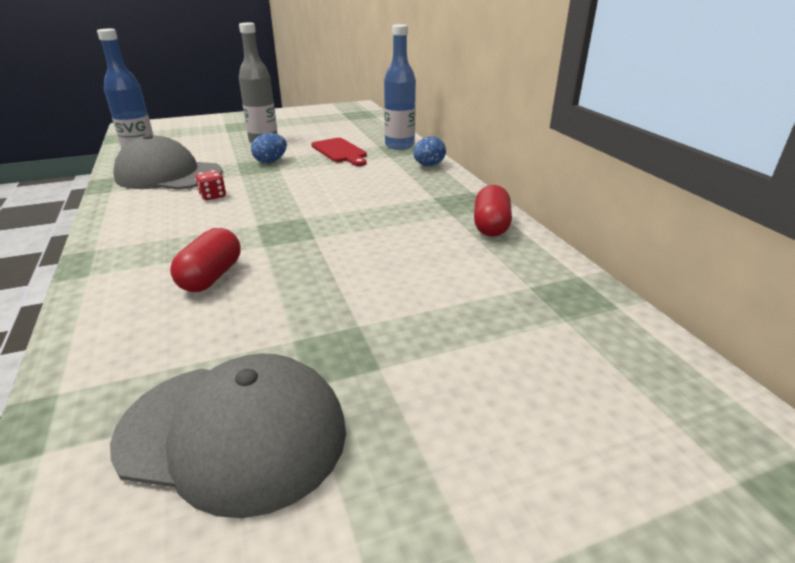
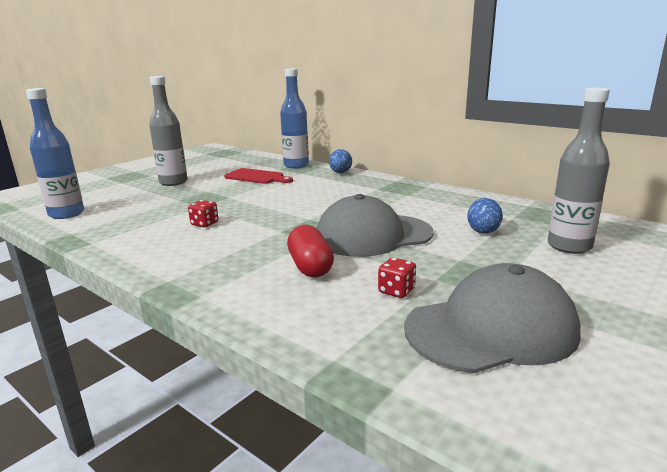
camera: 30 degrees left, 10 degrees down
(168, 175) = (129, 220): grey cap -> grey cap (373, 235)
(232, 339) = (396, 291): none -> red dice
(271, 161) = (209, 193): blue egg -> blue egg (483, 230)
(491, 226) = (441, 195): red capsule -> none
(524, 359) = (569, 246): none -> grey bottle

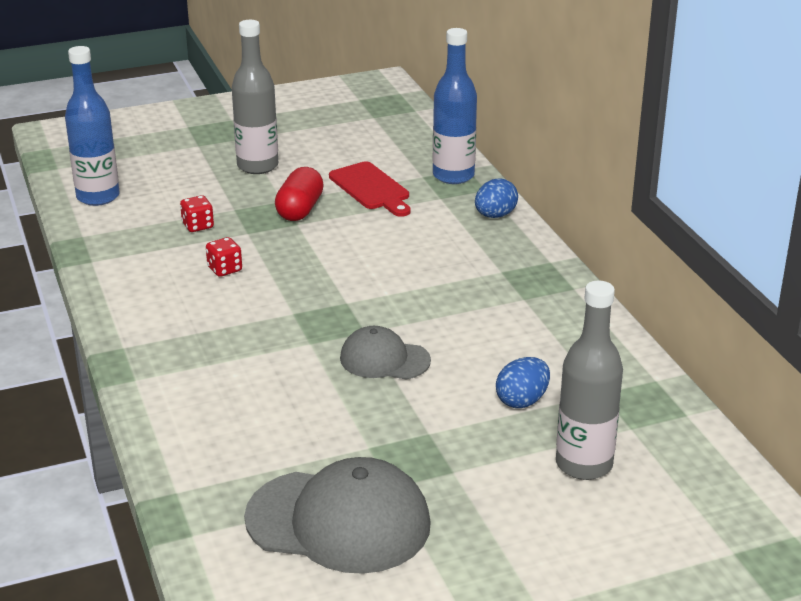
camera: 30 degrees right, 10 degrees up
(310, 267) = (266, 381): red capsule -> red capsule (300, 210)
(373, 235) = (384, 359): grey cap -> grey cap, size x0.57
(396, 291) = (311, 446): red dice -> red dice (198, 226)

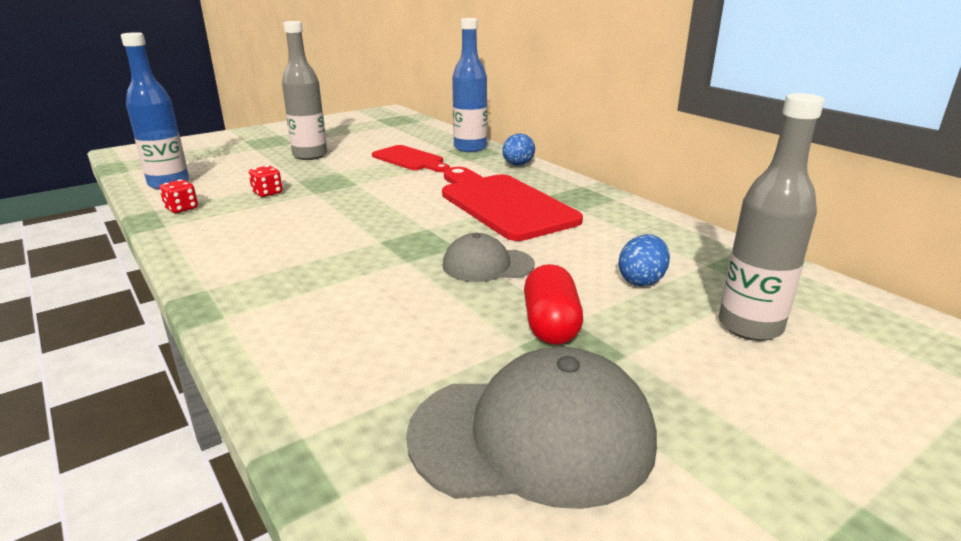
camera: 15 degrees left, 5 degrees down
(224, 269) = (301, 218): red dice -> red dice (181, 208)
(300, 210) = (356, 175): red capsule -> red capsule (551, 325)
(443, 279) = (503, 204): none -> red cutting board

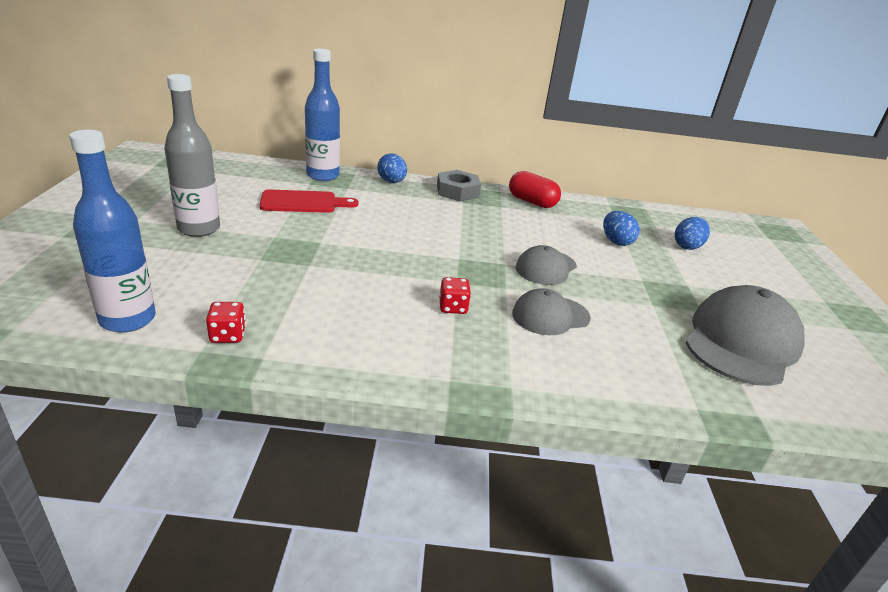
camera: 55 degrees left, 5 degrees up
(267, 193) = (267, 282): red dice -> red dice (453, 307)
(386, 296) = (550, 316): none -> grey cap
(503, 204) = (457, 219): red cutting board -> none
(551, 325) = (641, 287): red capsule -> red capsule (532, 202)
(564, 187) = (457, 191): none -> grey nut
(750, 326) = (687, 246): grey bottle -> blue egg

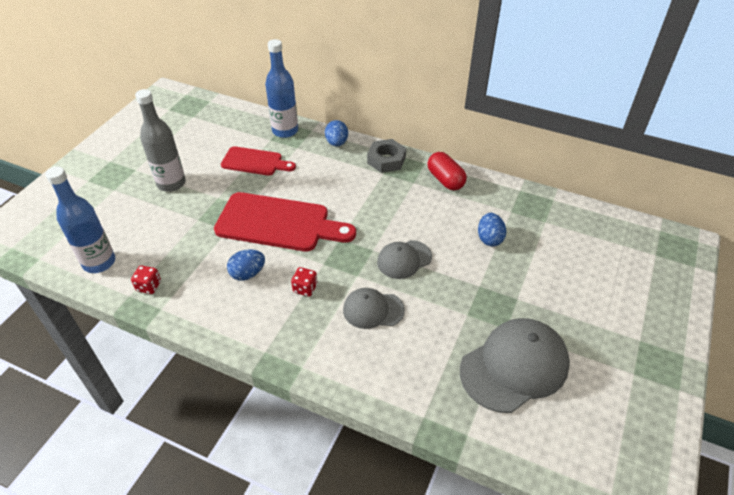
camera: 25 degrees right, 15 degrees up
(373, 252) = (278, 223): none -> red cutting board
(687, 246) = (556, 254): blue egg -> blue egg (248, 274)

